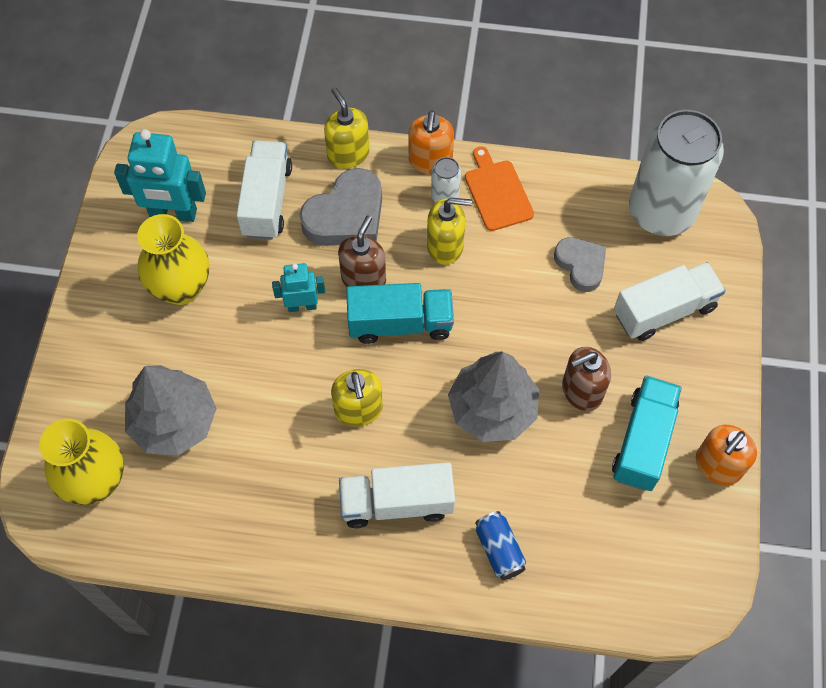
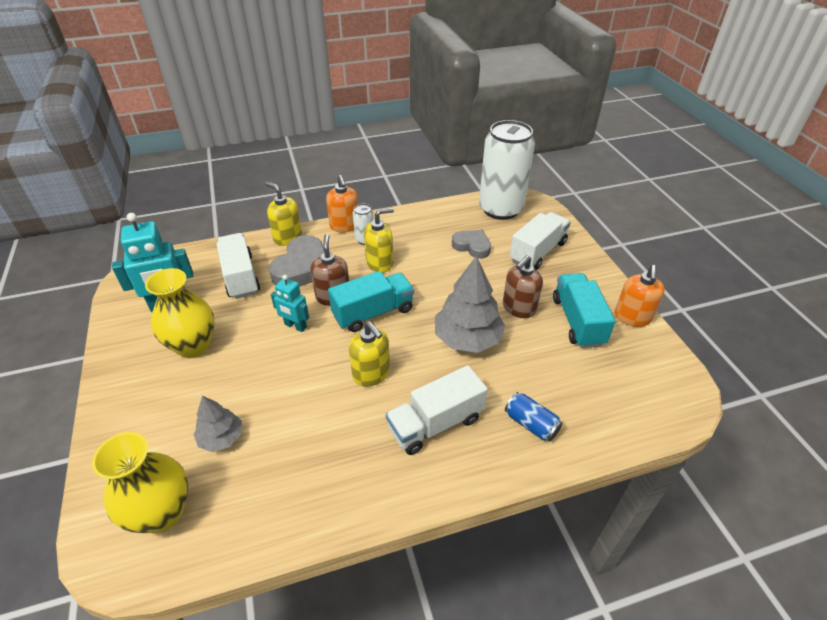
camera: 25 degrees left, 20 degrees down
(174, 422) = (221, 438): grey tree -> grey tree, size x0.57
(302, 306) = (295, 326): turquoise robot -> turquoise robot turned 120 degrees counterclockwise
(497, 192) = (397, 228): orange cutting board -> none

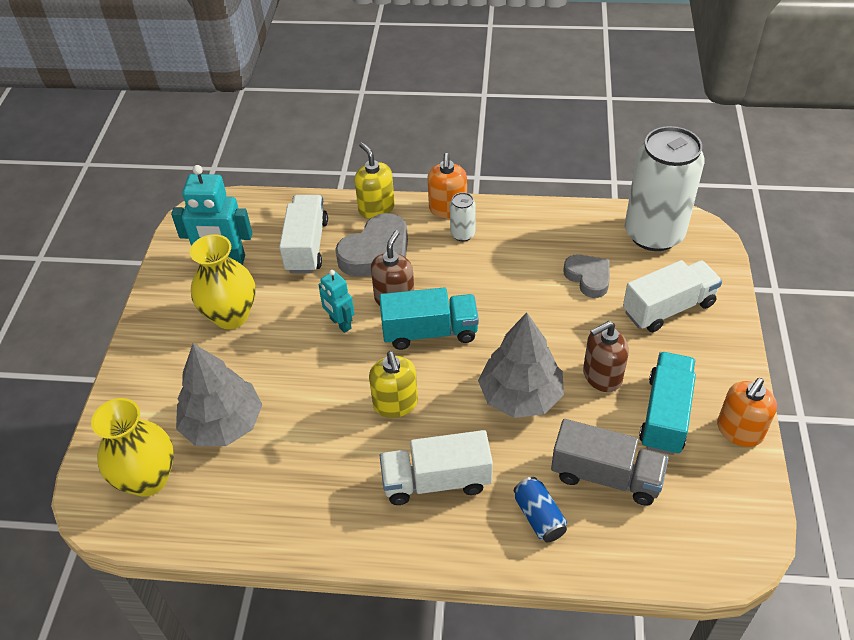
camera: 25 degrees right, 5 degrees up
(221, 438) = (223, 424): grey tree -> grey tree, size x1.76
(380, 263) = (466, 270): yellow soap dispenser -> none
(562, 376) = (606, 476): none -> grey truck

